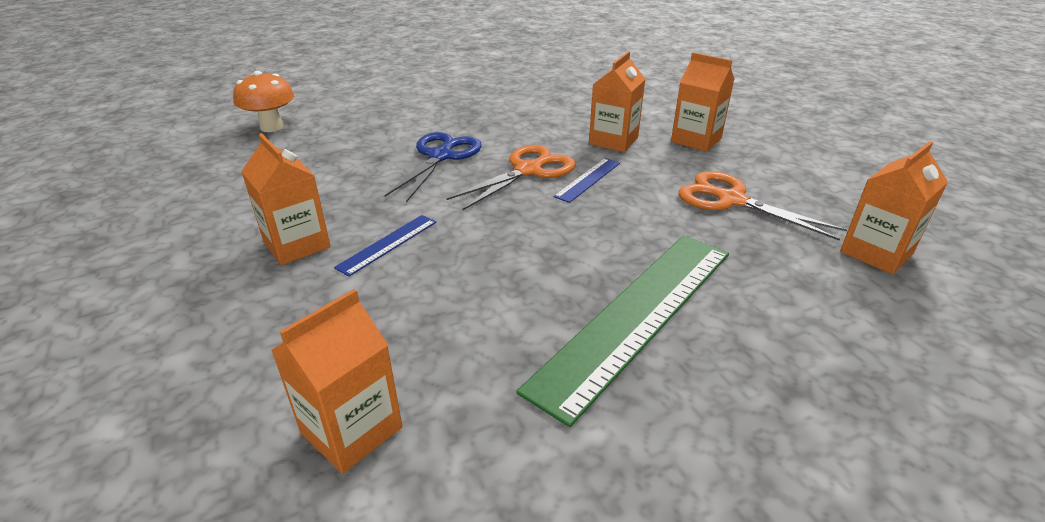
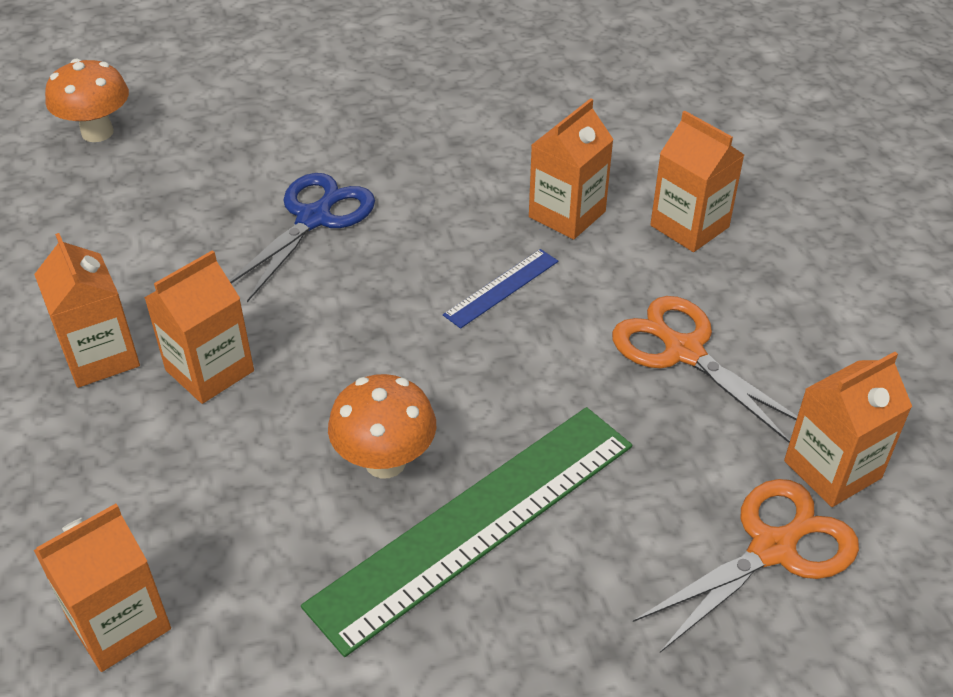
camera: 10 degrees right, 10 degrees up
(388, 244) = (209, 370): blue ruler -> orange carton
(528, 171) = (425, 261): orange scissors -> orange scissors (772, 549)
(547, 284) = (385, 462): none -> orange mushroom

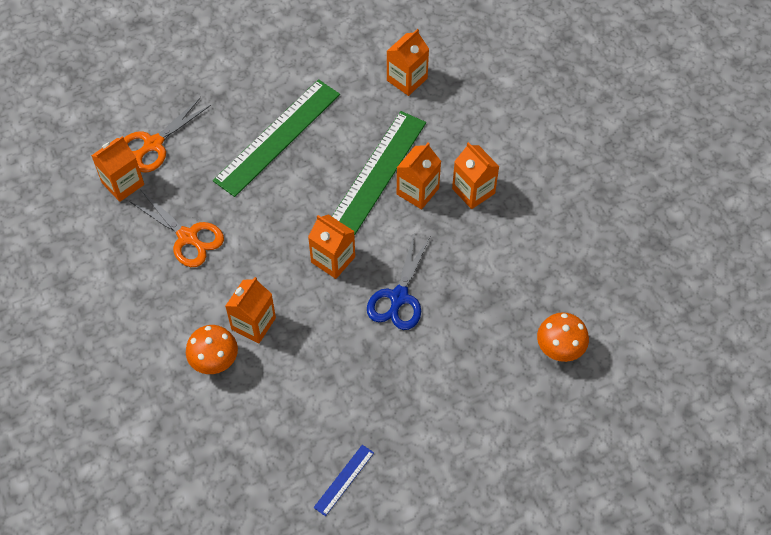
camera: 170 degrees right, 15 degrees up
(282, 411) = (375, 175): none -> green ruler
(385, 462) = (322, 158): orange mushroom -> orange mushroom (215, 361)
(501, 288) = (284, 263): blue ruler -> blue ruler (344, 480)
(689, 226) = (182, 325): orange carton -> orange carton (333, 259)

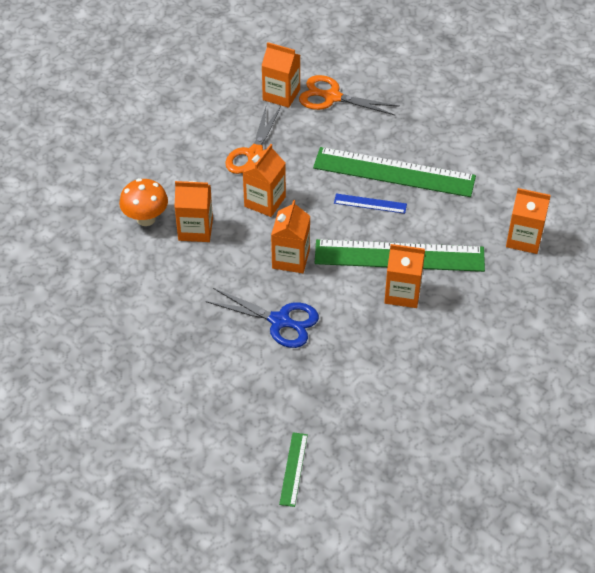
camera: 65 degrees right, 10 degrees down
(344, 480) = (76, 349): blue ruler -> blue ruler (370, 204)
(399, 297) = (279, 321): blue scissors -> blue scissors turned 150 degrees counterclockwise
(473, 191) = (431, 336): orange carton -> orange carton (265, 201)
(559, 349) = (293, 469): orange mushroom -> green ruler

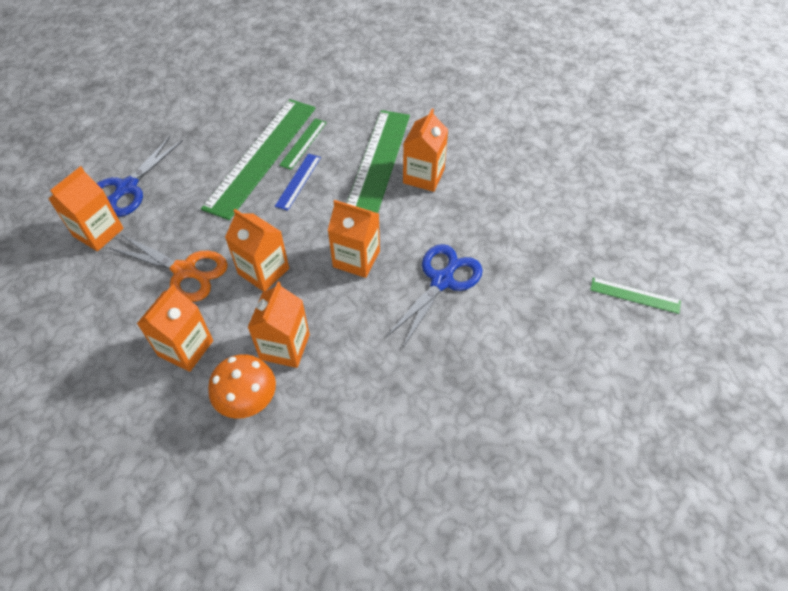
camera: 80 degrees left, 5 degrees up
(332, 97) = (127, 188): orange scissors -> blue scissors
(419, 198) = (303, 143): none -> green ruler
(524, 239) = (377, 84): orange carton -> orange carton (185, 348)

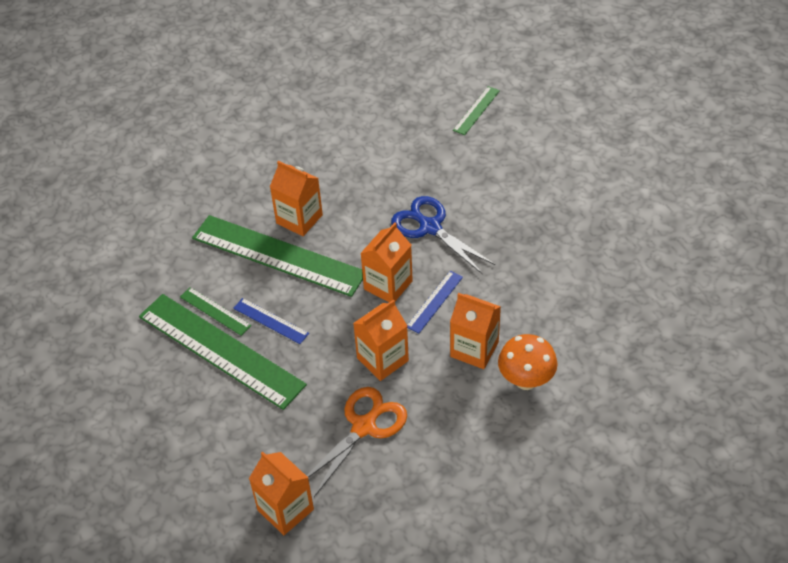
camera: 75 degrees left, 5 degrees down
(127, 188) = (224, 482): blue scissors -> none
(185, 348) = (459, 427): orange carton -> none
(342, 301) = (434, 301): none -> blue ruler

